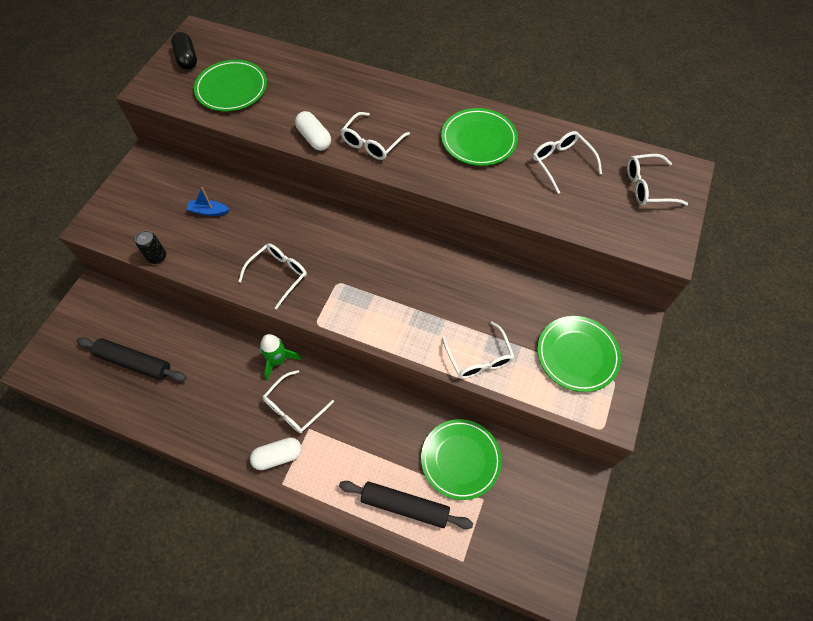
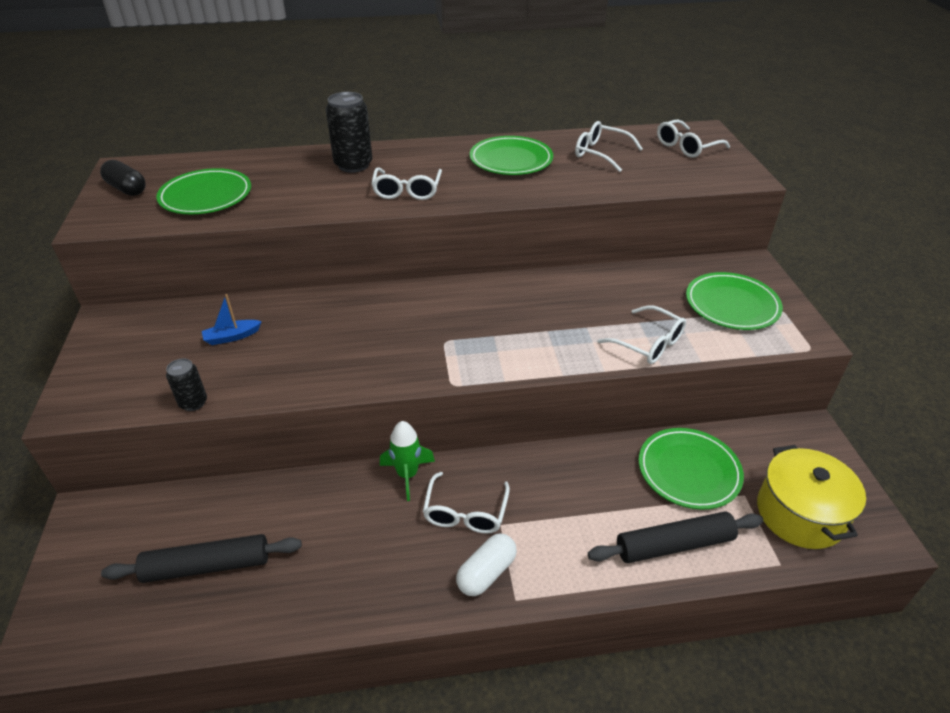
camera: 30 degrees left, 20 degrees down
(278, 275) = (369, 361): white glasses -> none
(314, 138) = (340, 205): white capsule -> none
(353, 95) = (353, 165): none -> black can
(510, 535) = (800, 513): none -> yellow pot

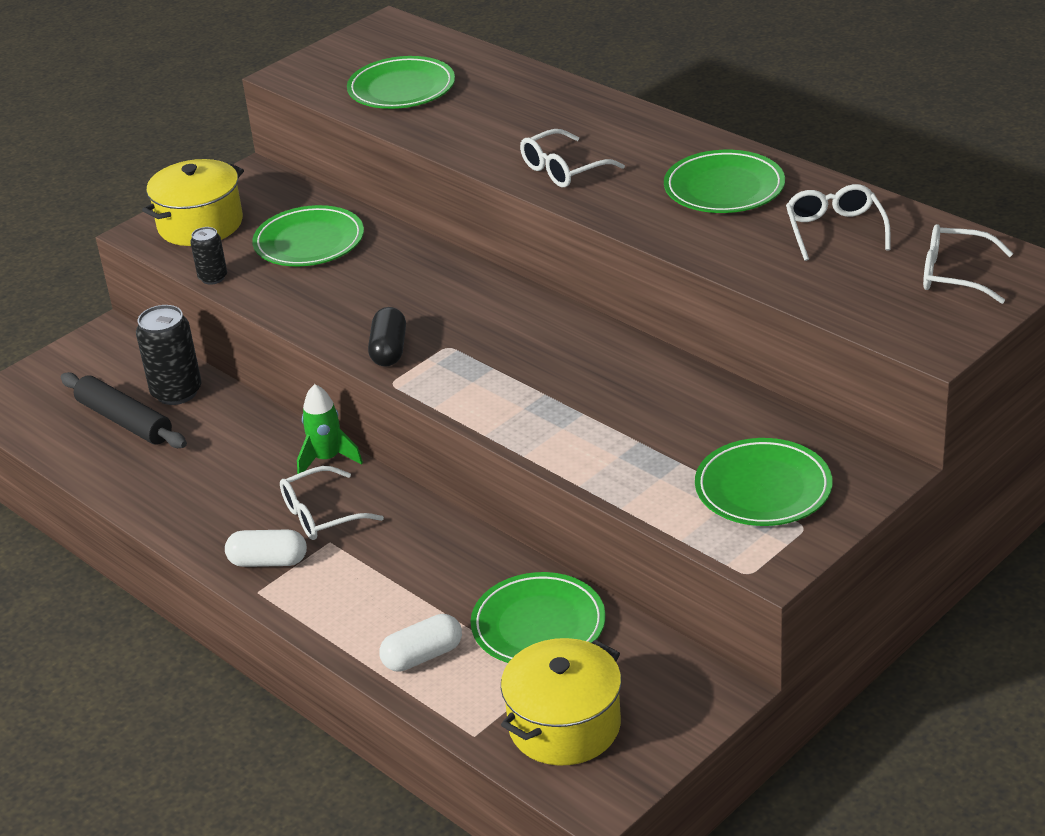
camera: 55 degrees right, 5 degrees down
(116, 374) = (200, 224): none -> yellow pot
(127, 189) = (359, 50): black capsule -> black capsule (389, 350)
(232, 337) = (309, 242): blue boat -> green plate
(353, 165) = (569, 117): black can -> black can (176, 392)
(648, 343) = (607, 462): white glasses -> none
(674, 544) = (423, 656): black rolling pin -> white capsule

